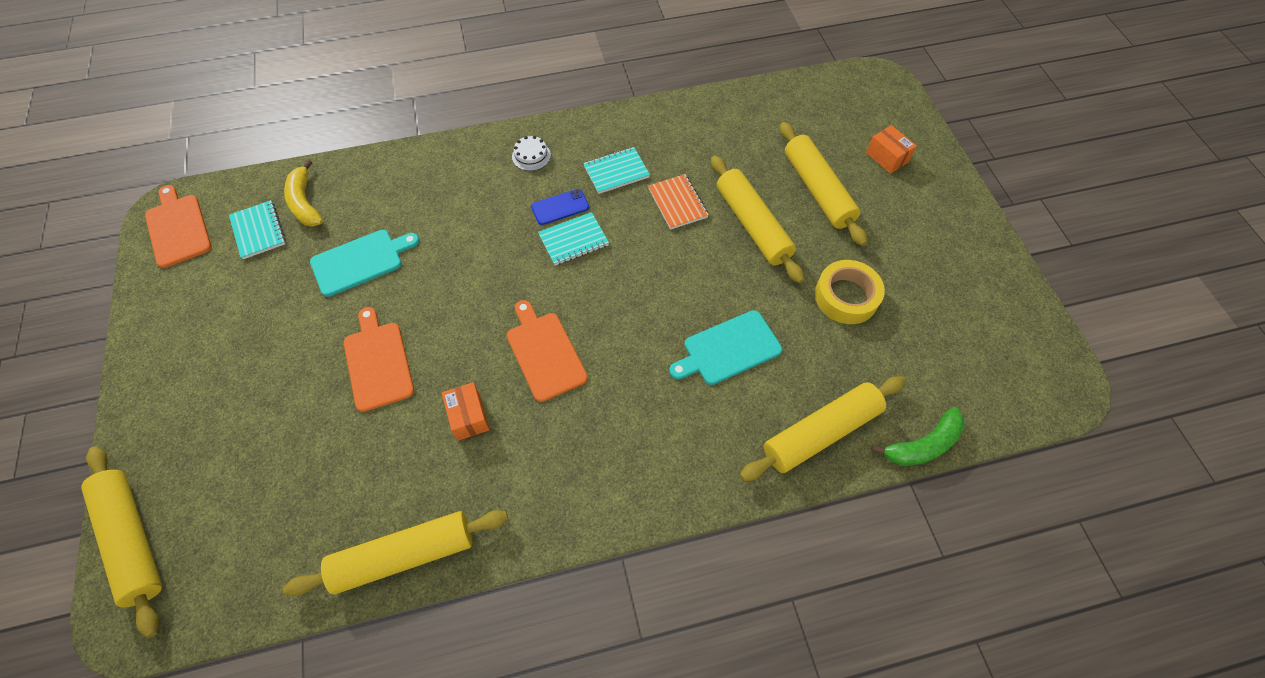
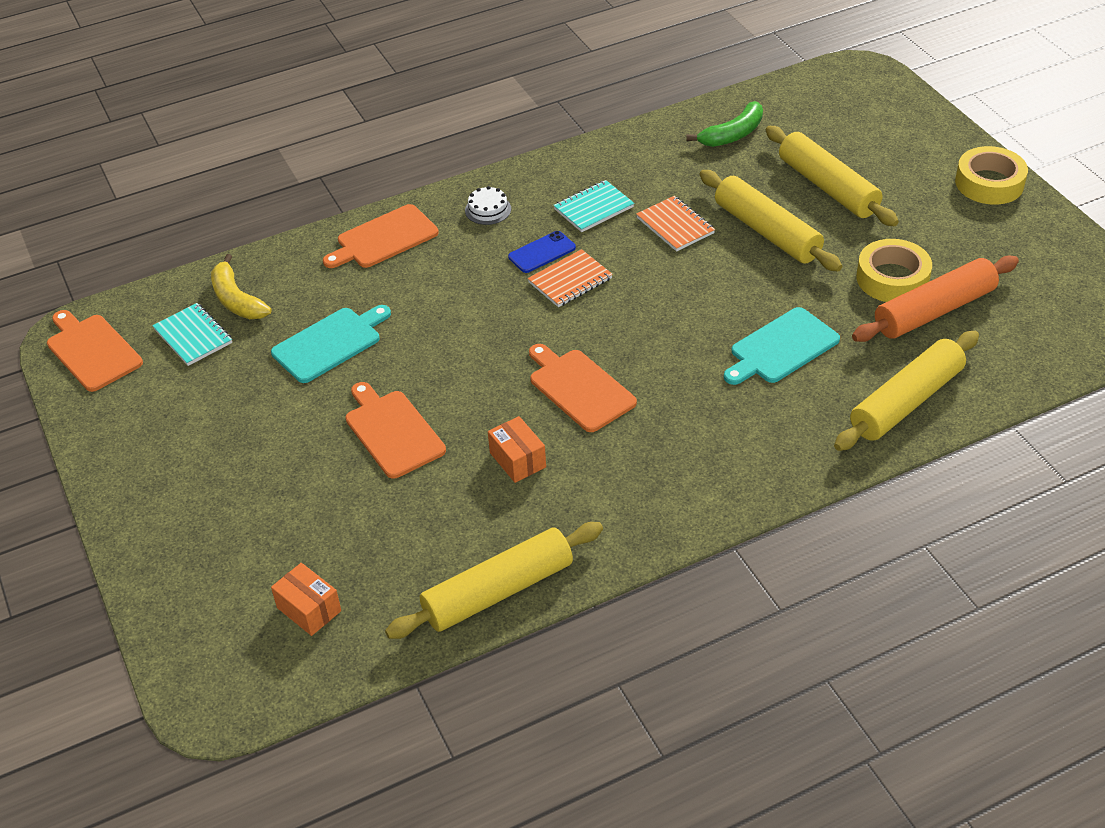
camera: 10 degrees left, 15 degrees down
(132, 540) = (183, 639): yellow rolling pin -> none
(439, 167) = (384, 238): none -> orange cutting board
(573, 240) = (570, 280): turquoise notebook -> orange notebook
(873, 339) = (934, 310): none -> orange rolling pin
(887, 157) = (894, 144): orange box -> orange box (309, 609)
(923, 445) = (1015, 392): green banana -> green banana (733, 134)
(959, 214) = (989, 183): none -> yellow tape

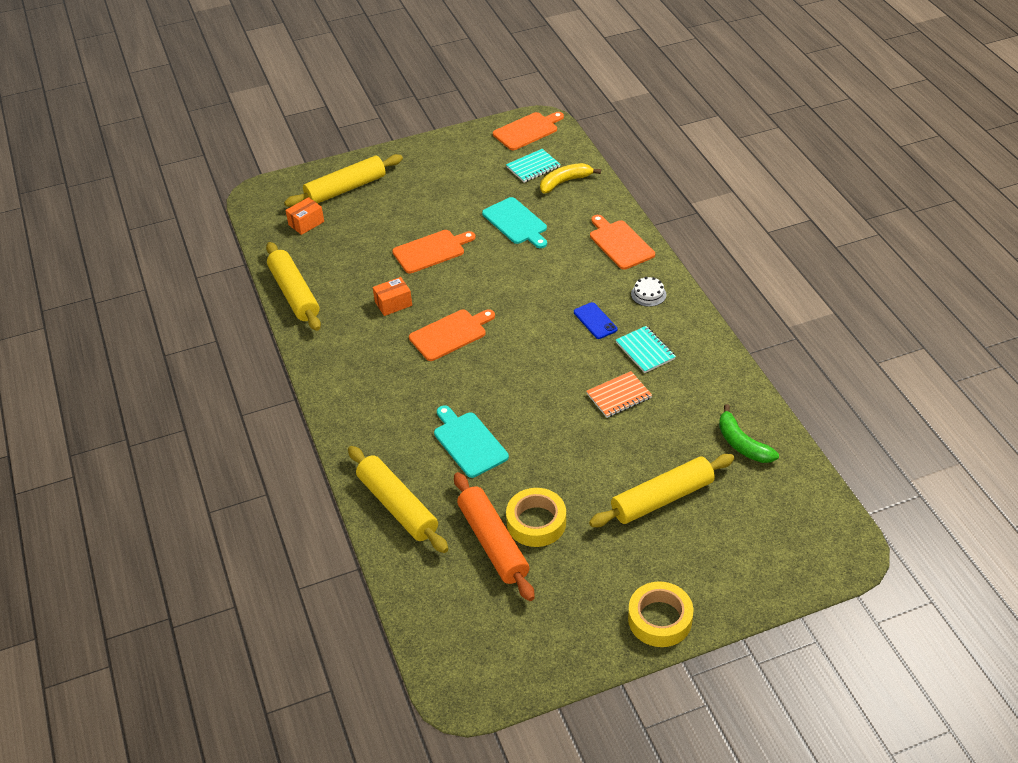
camera: 95 degrees right, 0 degrees up
(570, 280) = (561, 334): orange notebook -> none
(767, 231) = (605, 451): yellow rolling pin -> yellow rolling pin (346, 189)

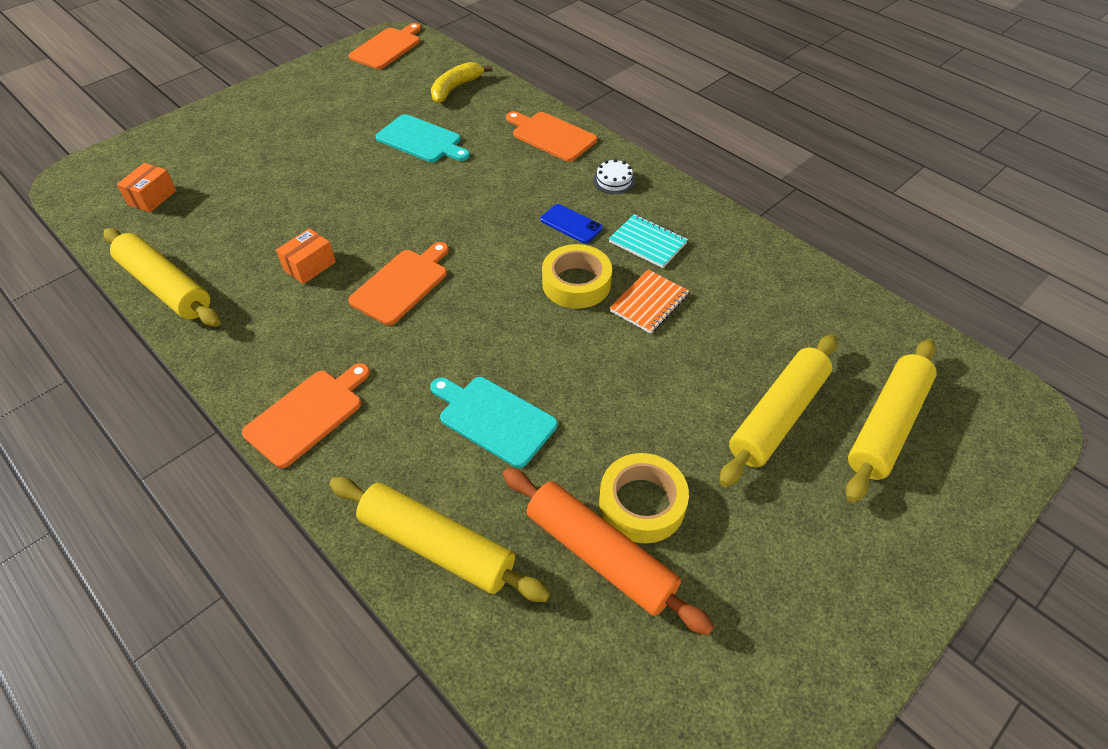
camera: 25 degrees left, 5 degrees up
(346, 189) = (192, 148): yellow rolling pin -> yellow rolling pin (887, 426)
(431, 251) = (332, 193): orange cutting board -> orange cutting board (308, 415)
(533, 167) = (412, 81): turquoise notebook -> none
(660, 619) = (882, 590): yellow tape -> yellow tape (576, 283)
(742, 444) = (822, 319): green banana -> none

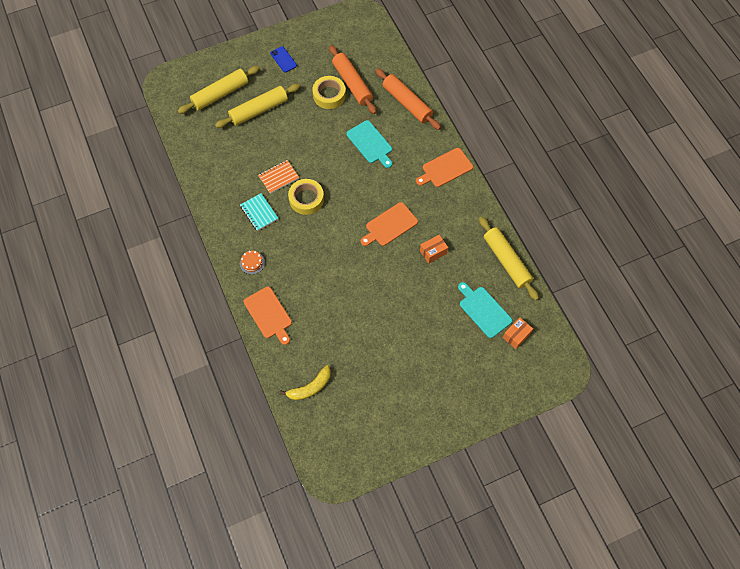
camera: 160 degrees left, 15 degrees up
(387, 47) = (343, 460): orange cutting board -> none
(421, 140) = (349, 337): turquoise cutting board -> turquoise cutting board (483, 310)
(436, 546) = (407, 103): yellow rolling pin -> orange rolling pin
(571, 224) = (291, 238): blue phone -> blue phone (283, 59)
(614, 181) = (252, 262): white cake -> orange cake

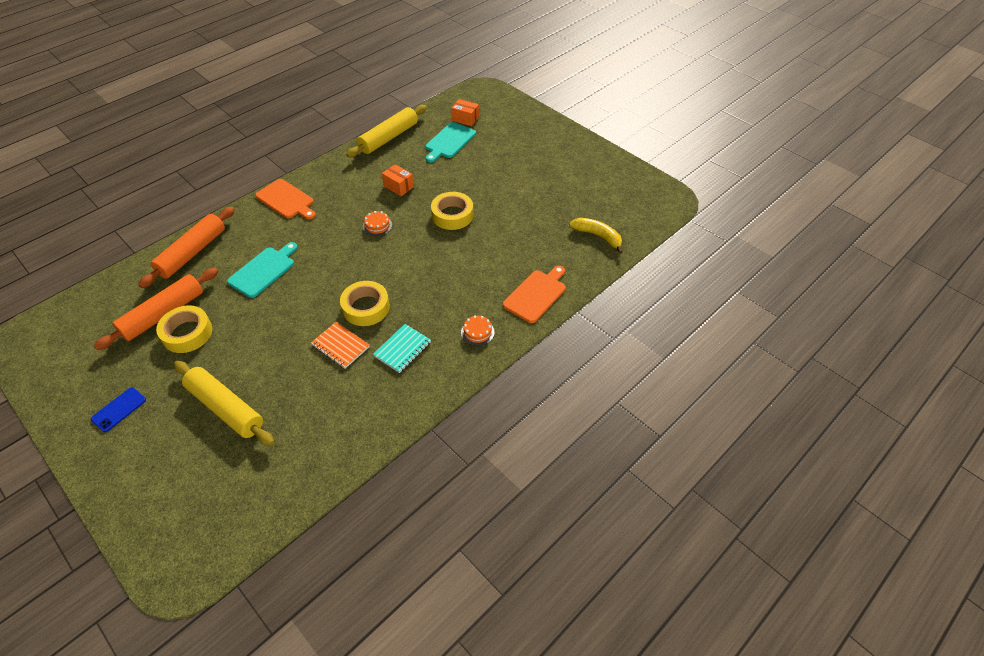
camera: 110 degrees left, 15 degrees down
(220, 94) = (199, 473): yellow rolling pin -> none
(381, 283) = (452, 215): none -> yellow tape
(389, 225) = (377, 225): orange cutting board -> orange cake

